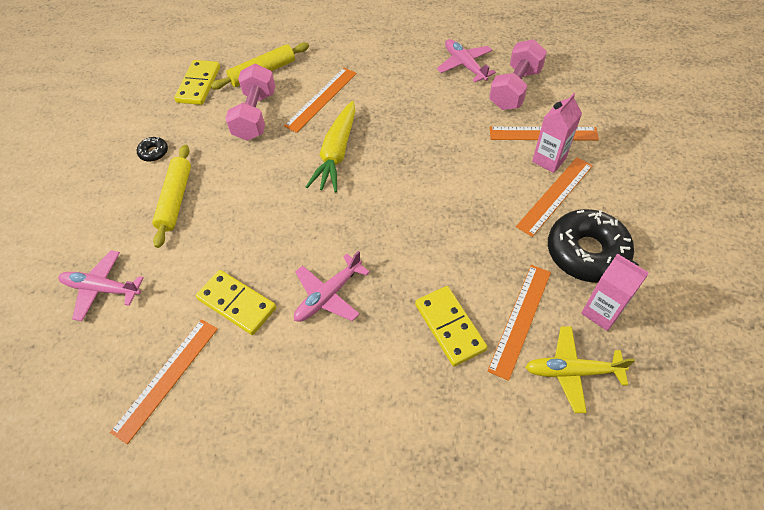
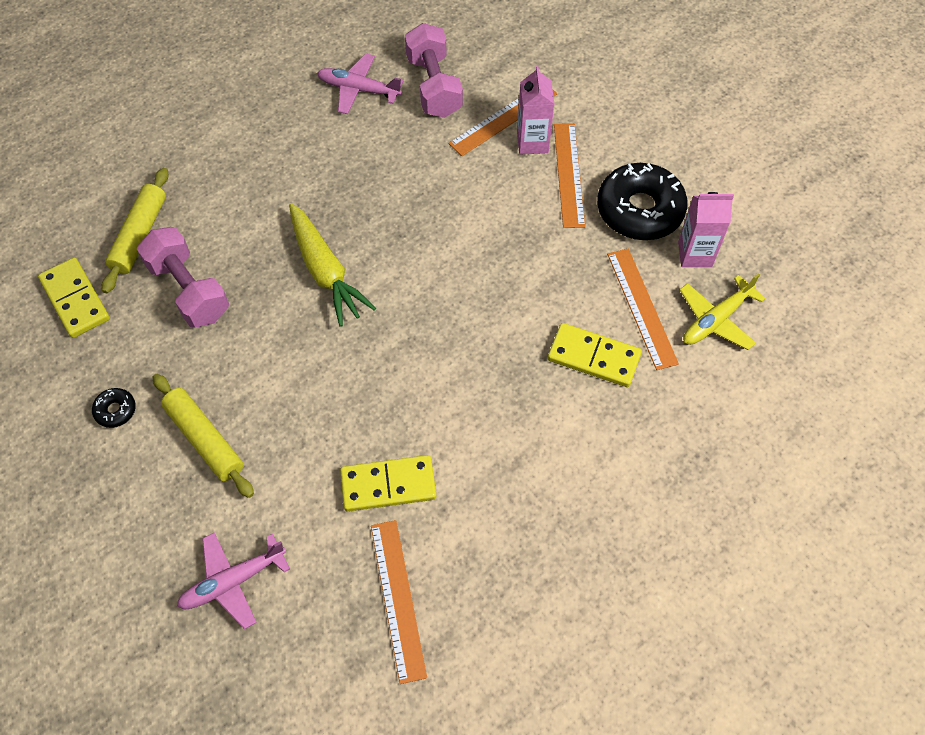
camera: 45 degrees left, 5 degrees up
(321, 99) = (244, 223): orange ruler -> none
(329, 295) = (465, 410): pink plane -> none

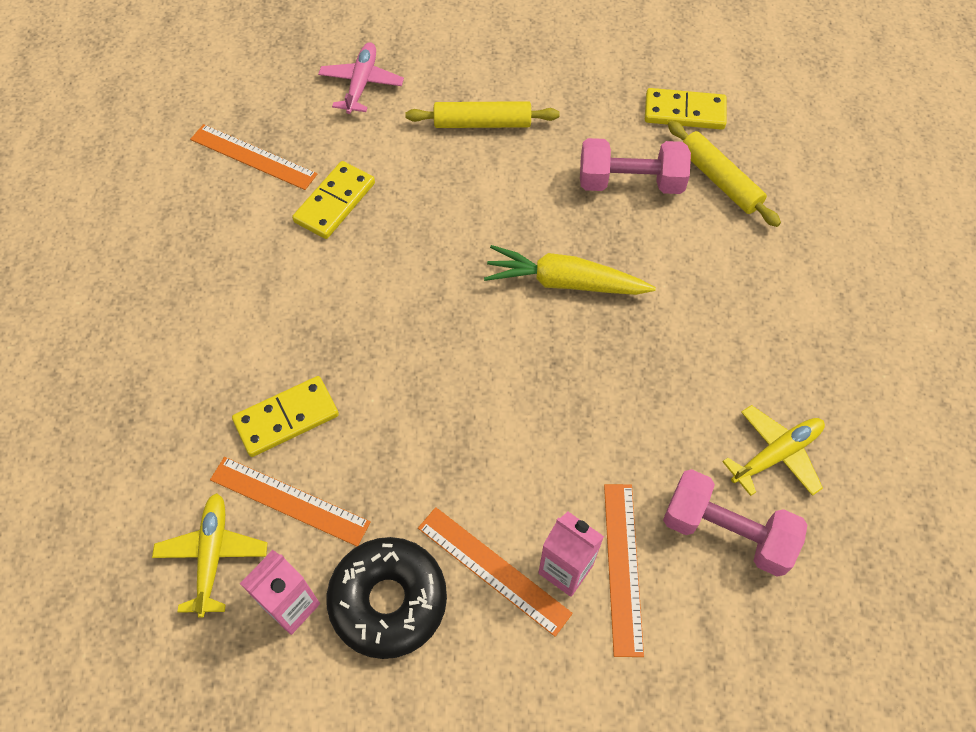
camera: 130 degrees right, 0 degrees up
(115, 410) = (556, 89): black donut -> none
(359, 89) = (775, 455): pink plane -> yellow plane

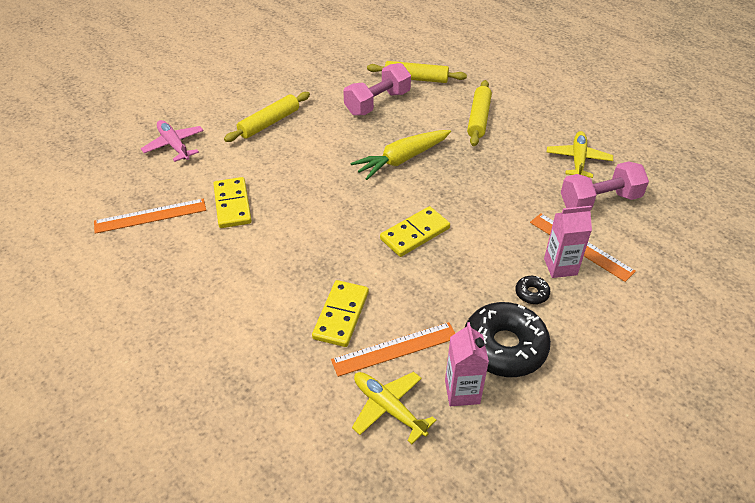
camera: 45 degrees left, 15 degrees down
(493, 570) = (531, 293): orange ruler -> black donut
(684, 112) = (364, 63): yellow domino -> yellow domino (415, 233)
(725, 296) = (478, 118): none -> yellow rolling pin

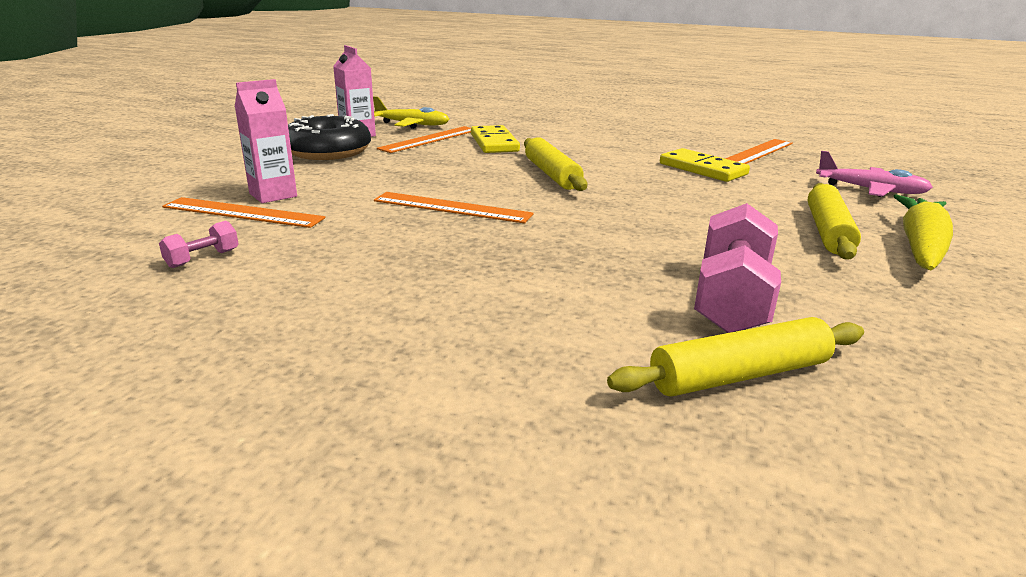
camera: 150 degrees right, 20 degrees down
(402, 159) = (573, 237): yellow carrot -> yellow carrot (920, 246)
(415, 233) = (475, 186): yellow domino -> none
(448, 210) = (452, 207): none -> orange ruler
(478, 118) = (500, 326): yellow rolling pin -> yellow rolling pin (552, 174)
(531, 293) = (307, 176): black donut -> none
(578, 160) = (242, 305): yellow plane -> none
(599, 201) = (203, 258): pink dumbbell -> pink dumbbell, size x0.46

